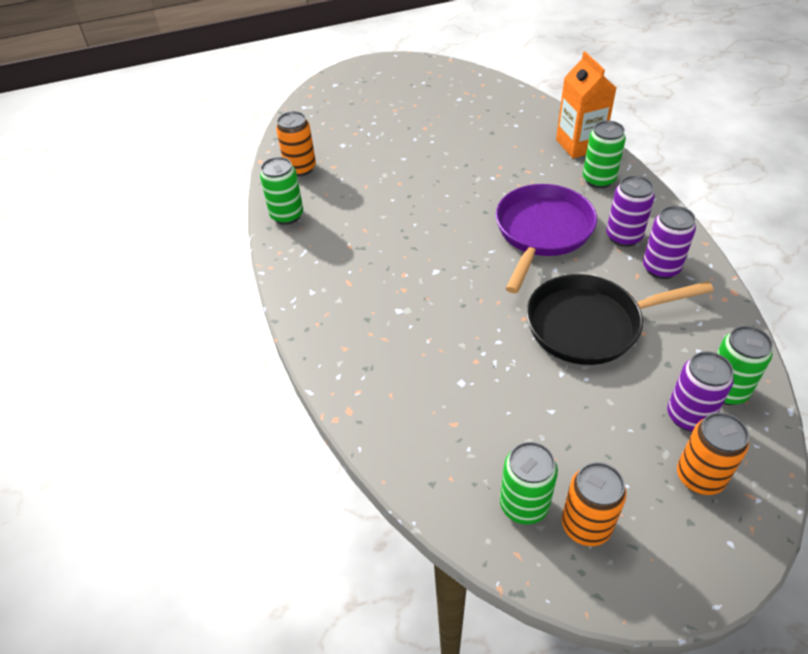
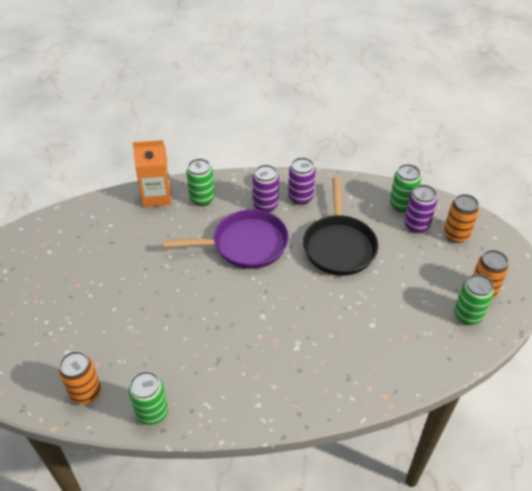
camera: 80 degrees left, 0 degrees up
(542, 232) = (245, 244): purple pan -> purple pan turned 135 degrees clockwise

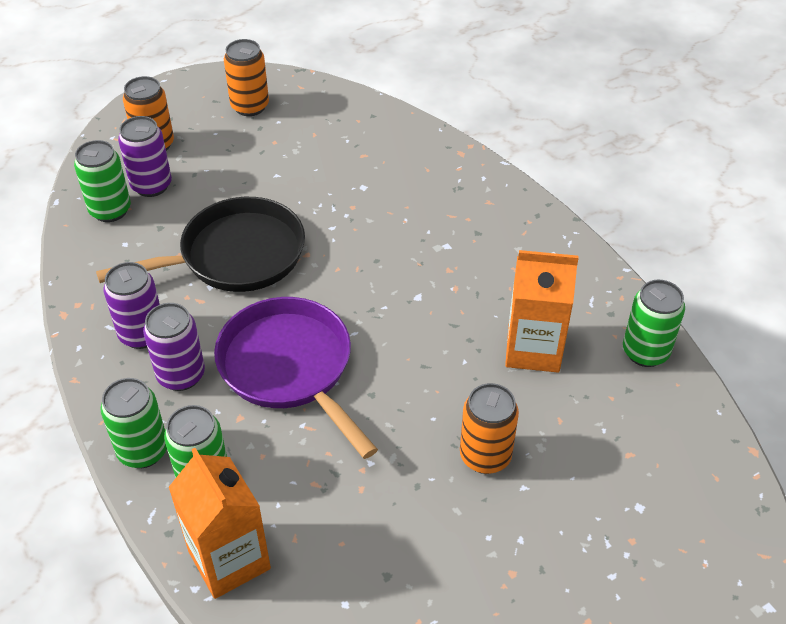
camera: 115 degrees left, 0 degrees up
(86, 392) = (679, 442): orange can -> orange can (485, 456)
(191, 354) = (533, 349): none -> orange carton
(467, 315) = (297, 112): green can -> green can (143, 451)

